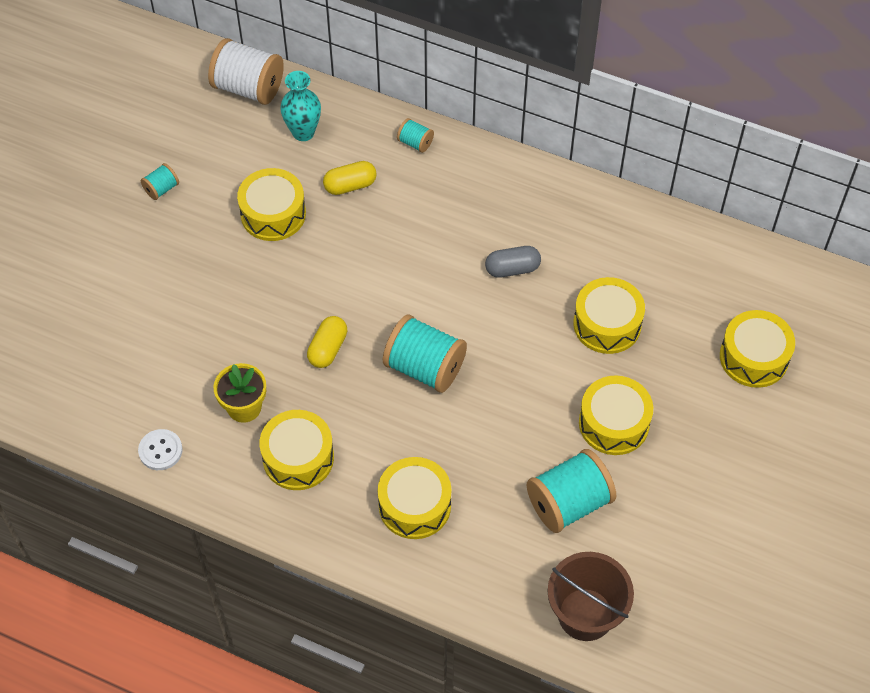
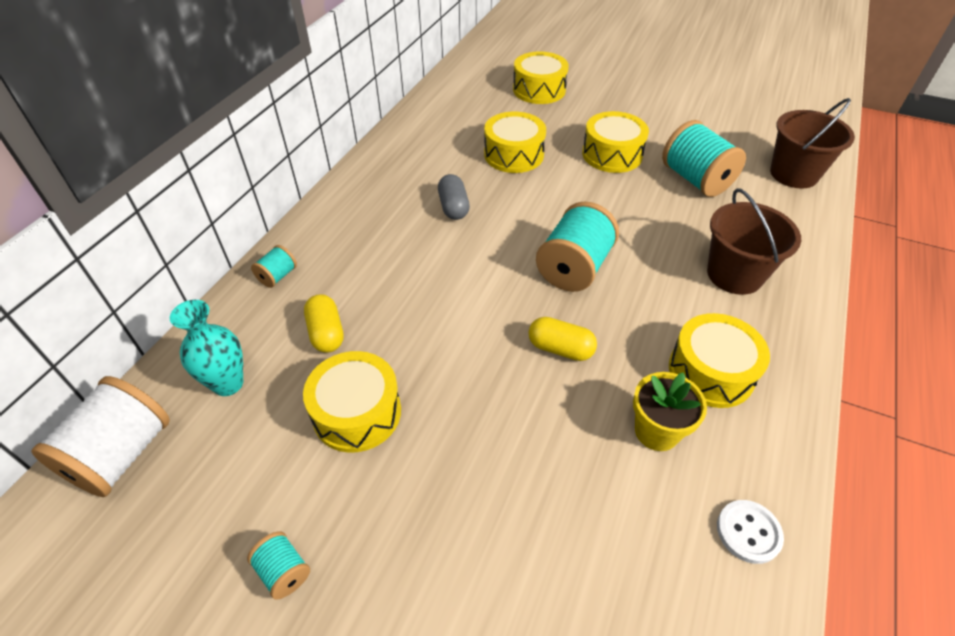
camera: 90 degrees left, 10 degrees down
(414, 505) = (734, 274): yellow drum -> brown bucket

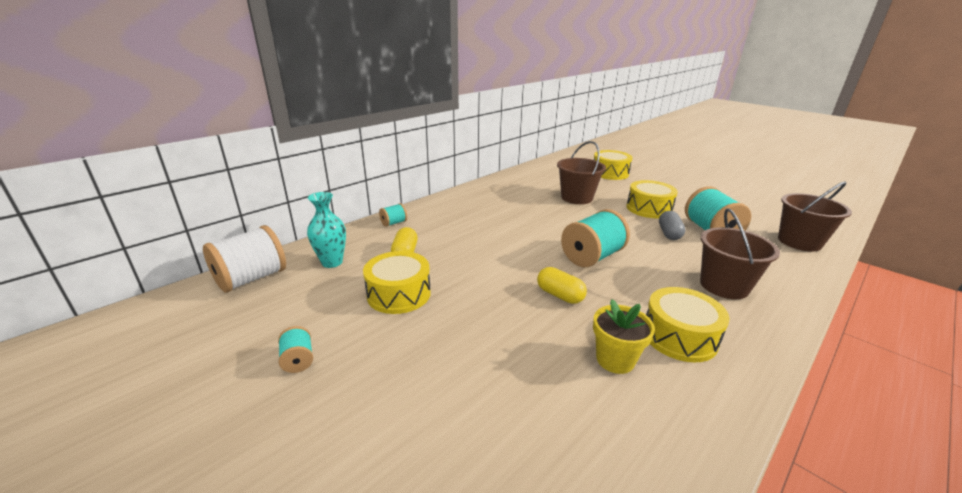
camera: 20 degrees right, 20 degrees down
(453, 207) = (522, 214): grey capsule -> grey capsule (669, 234)
(513, 154) = (576, 198): yellow drum -> brown bucket
(748, 532) = (672, 449): white button -> none

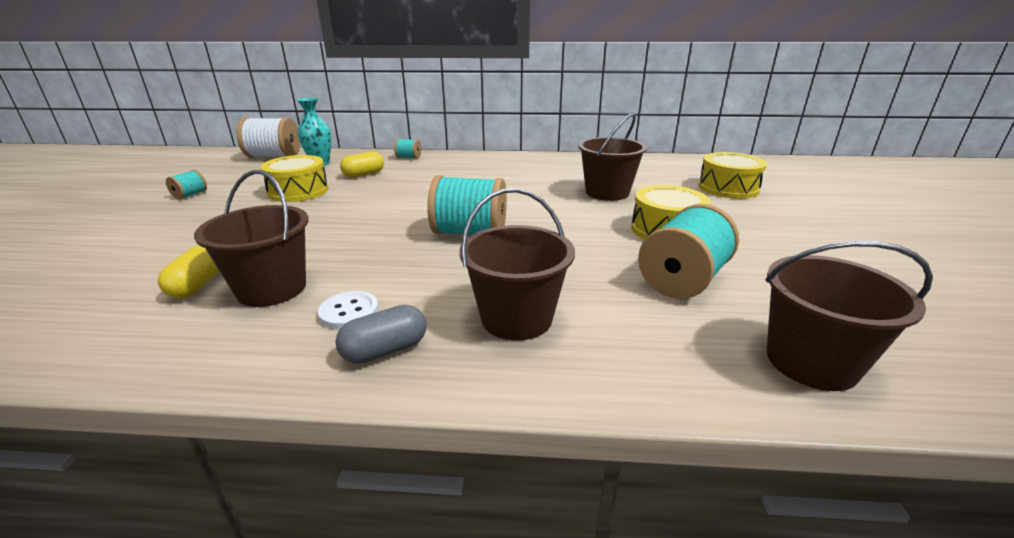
camera: 50 degrees right, 0 degrees up
(560, 295) = (366, 239): yellow capsule -> yellow capsule (198, 285)
(615, 360) = (272, 289): yellow flower pot -> brown bucket
(669, 234) = (612, 256): grey capsule -> grey capsule (385, 350)
(679, 336) = (349, 312): yellow drum -> white button

